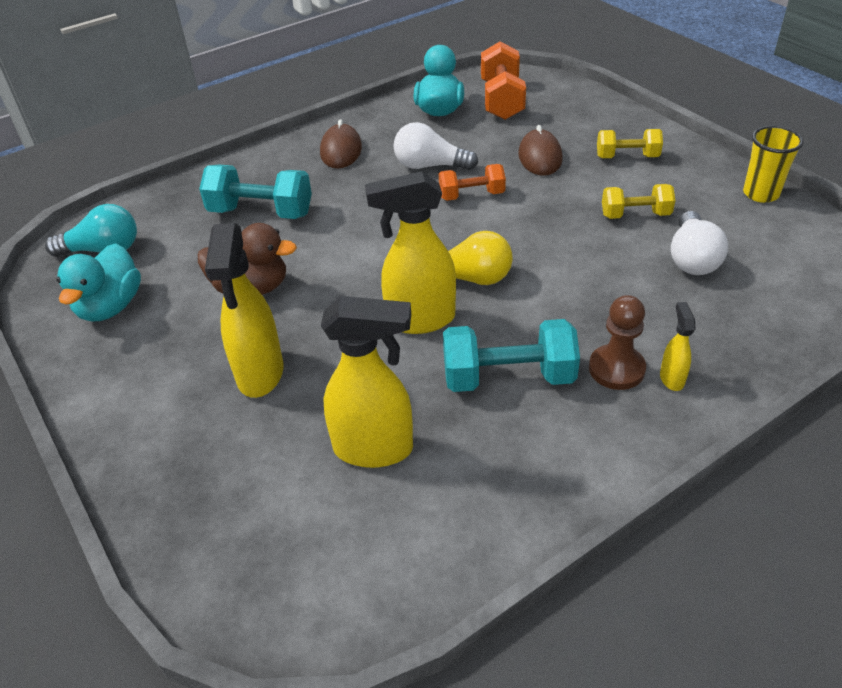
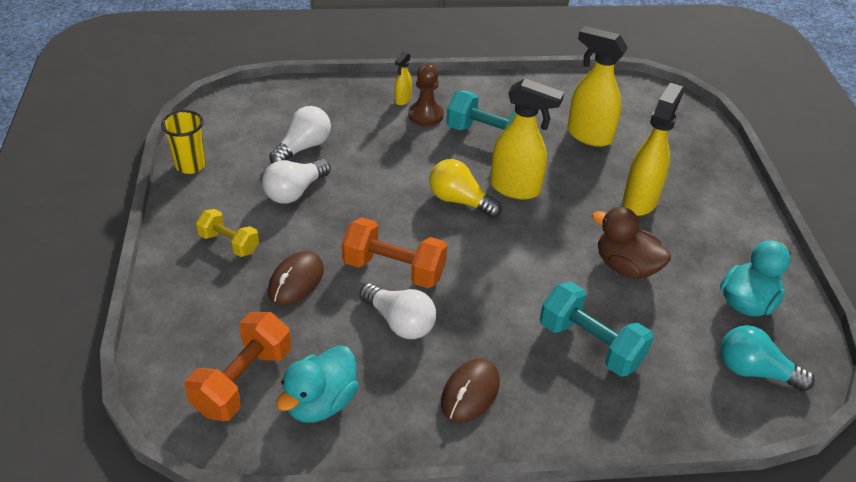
camera: 155 degrees left, 0 degrees up
(471, 195) = (394, 269): orange dumbbell -> orange dumbbell, size x1.58
(635, 215) = (295, 192): yellow dumbbell -> white light bulb

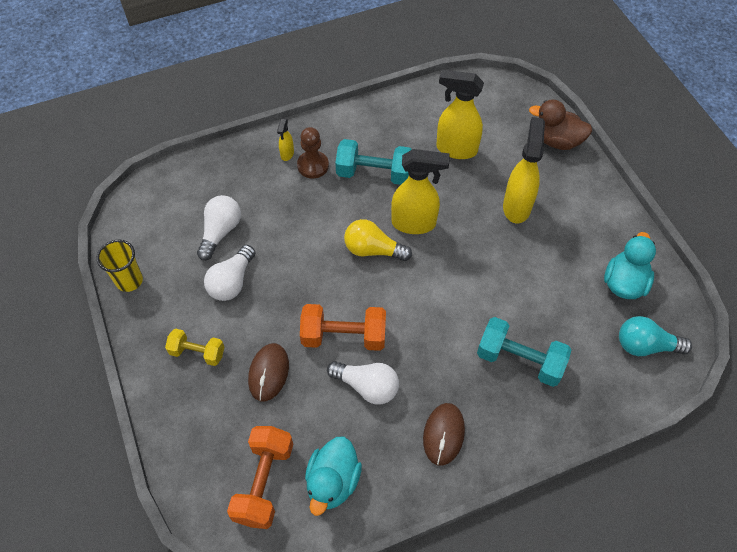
camera: 15 degrees left, 15 degrees up
(626, 267) = (524, 277): brown duck -> brown duck (556, 141)

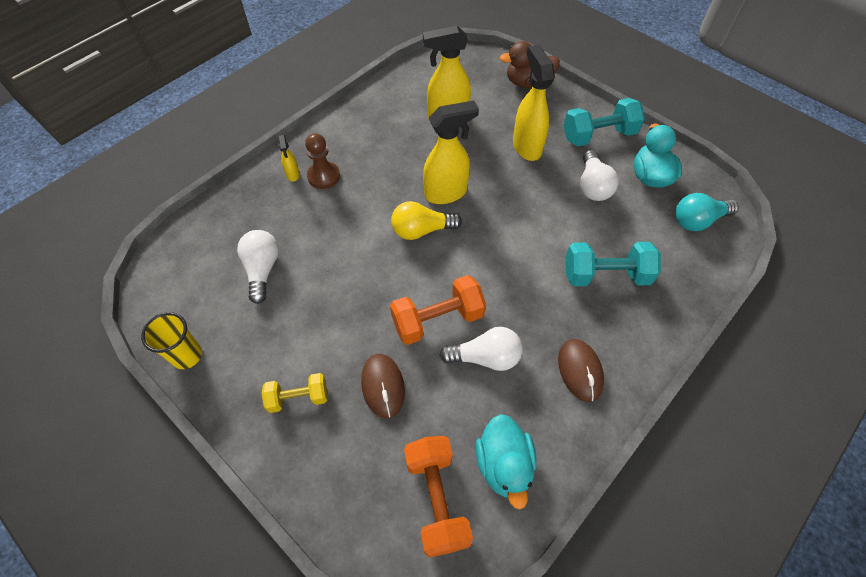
camera: 25 degrees left, 0 degrees up
(232, 282) = (299, 313): white light bulb -> white light bulb (593, 186)
(374, 173) = (385, 163): turquoise dumbbell -> turquoise dumbbell (598, 135)

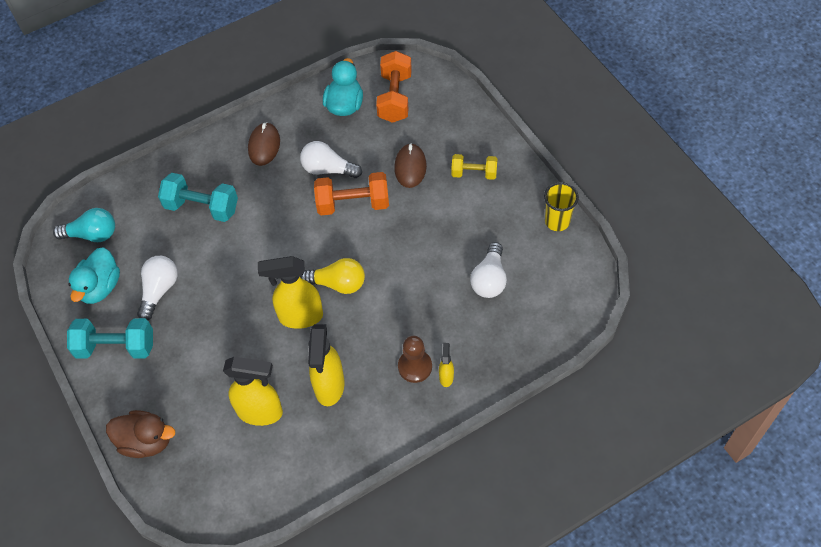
camera: 160 degrees left, 0 degrees up
(526, 146) = (196, 351): yellow spray bottle -> yellow spray bottle (329, 386)

